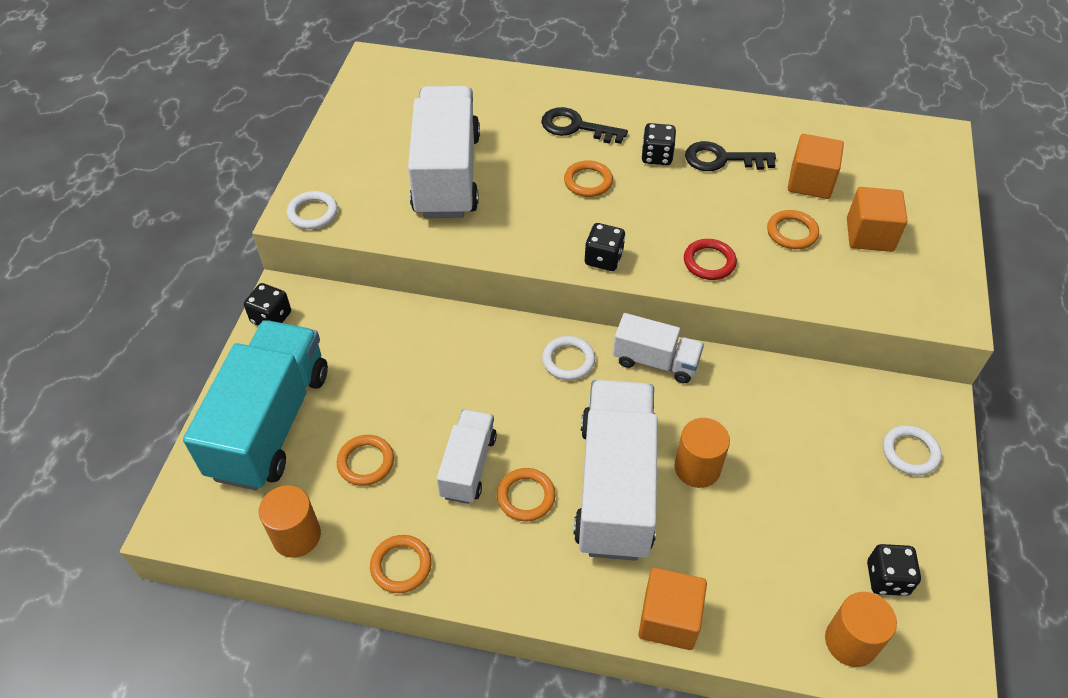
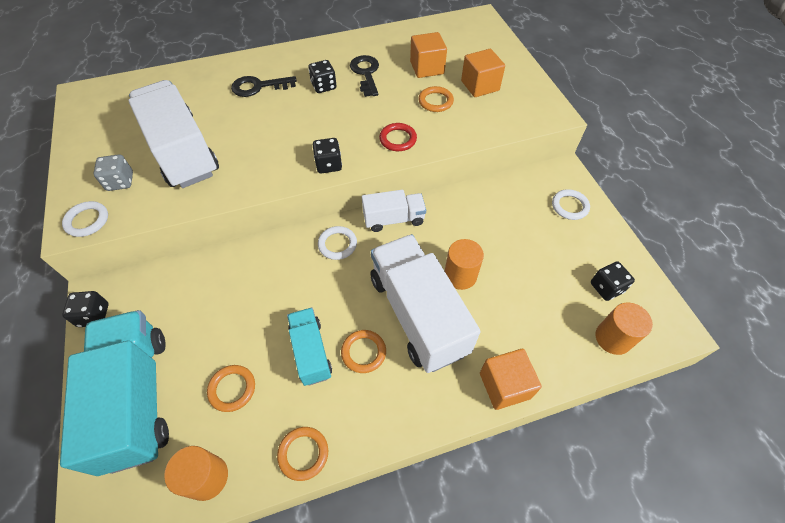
camera: 30 degrees left, 5 degrees up
(365, 183) = (120, 182): none -> grey dice
(468, 466) = (311, 352): white truck -> turquoise truck
(588, 181) = (288, 119): orange ring -> none
(721, 159) = (366, 73): black key -> black key turned 105 degrees clockwise

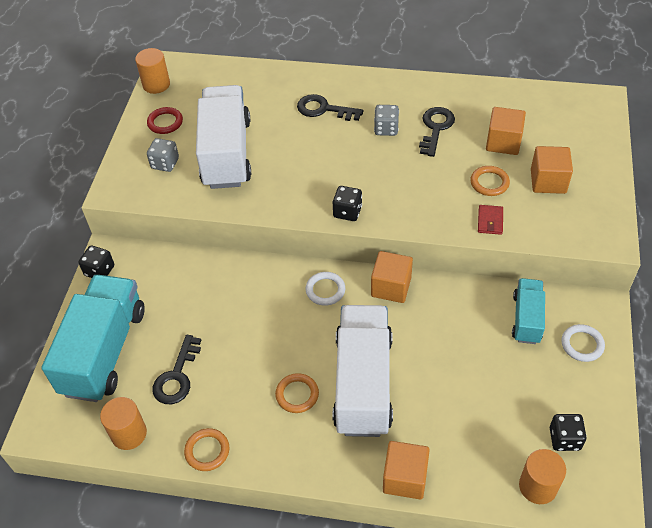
camera: 30 degrees right, 5 degrees down
(87, 221) = (126, 189): white ring -> none
(232, 389) = (177, 376): orange ring -> black key
(311, 352) = (253, 375): turquoise truck -> turquoise truck (526, 319)
(324, 86) = (386, 129): black dice -> grey dice
(393, 219) = (391, 287): white truck -> orange cube
(398, 139) = (427, 210): red ring -> red ring (165, 122)
(455, 131) = (490, 221): none -> red wallet
(460, 275) = (423, 366): orange cylinder -> orange cylinder (156, 84)

